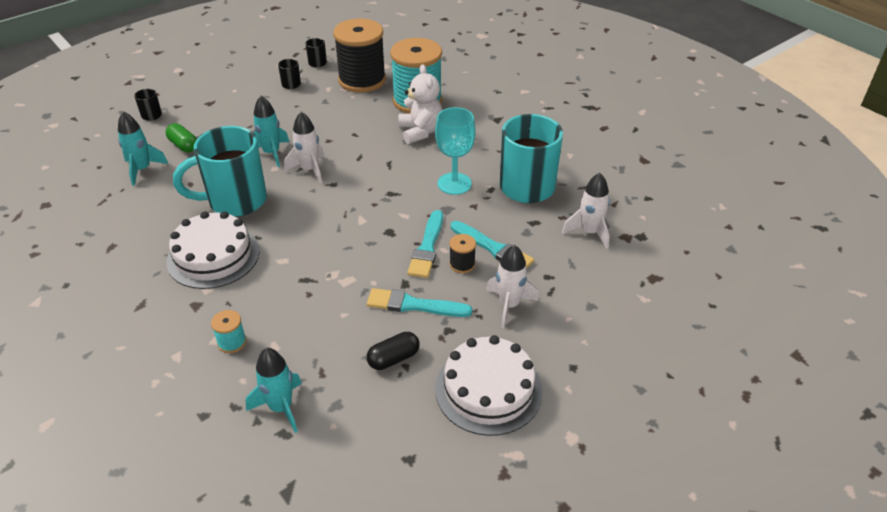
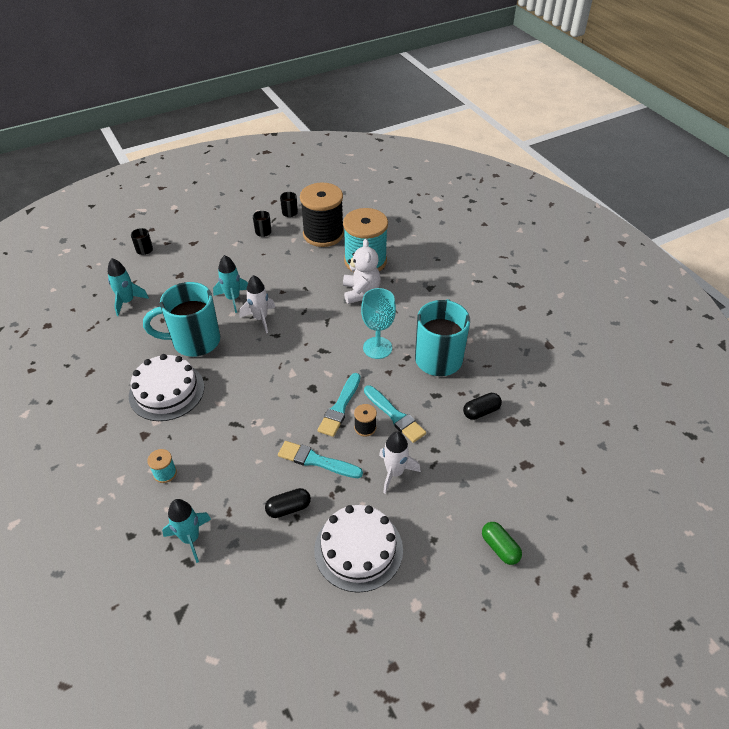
camera: 10 degrees right, 5 degrees up
(183, 145) = (164, 282): green capsule -> green capsule (500, 548)
(589, 232) = (481, 411): white rocket -> black capsule

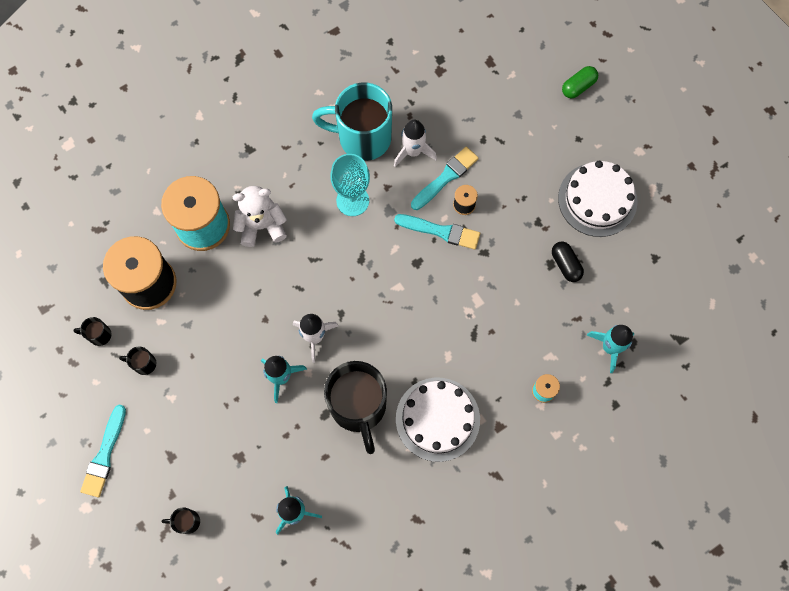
camera: 95 degrees left, 25 degrees up
(194, 341) = (358, 407): turquoise mug -> black mug
(316, 461) = (509, 246): turquoise brush -> turquoise brush (104, 455)
(394, 472) = (514, 174): white rocket -> white rocket (413, 151)
(481, 411) = (432, 98): black capsule -> none

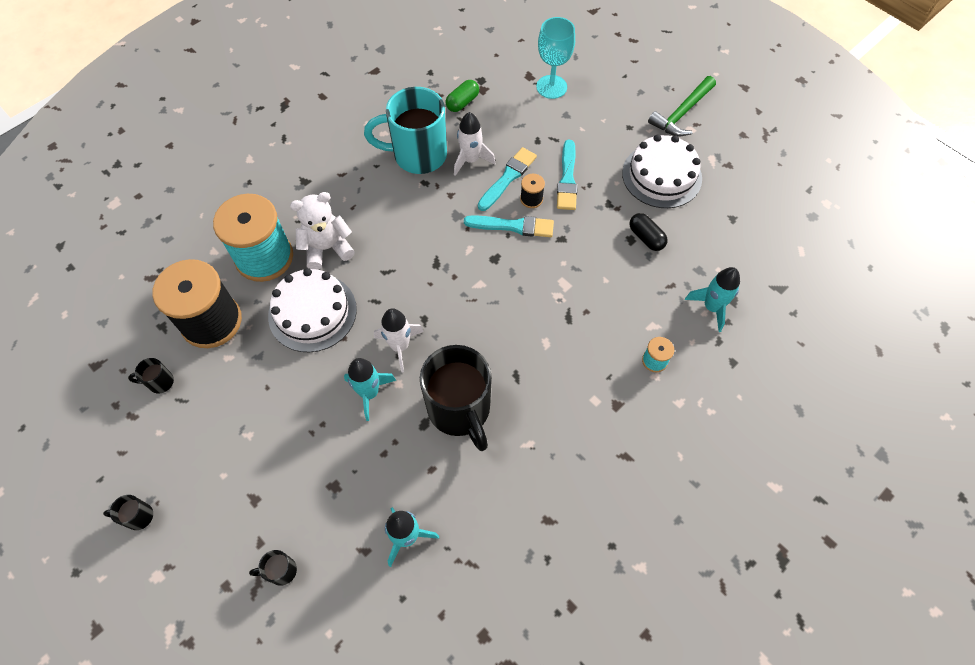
camera: 10 degrees left, 10 degrees down
(104, 455) = (175, 511): turquoise brush -> turquoise brush (567, 179)
(144, 364) = (213, 404): black mug -> black mug (138, 516)
(352, 201) = (418, 212): turquoise goblet -> turquoise goblet (551, 87)
(437, 419) = (548, 408): white cake -> white cake (312, 312)
(578, 86) = (617, 85): green capsule -> green capsule (462, 102)
(635, 131) = (681, 113): none -> green hammer

